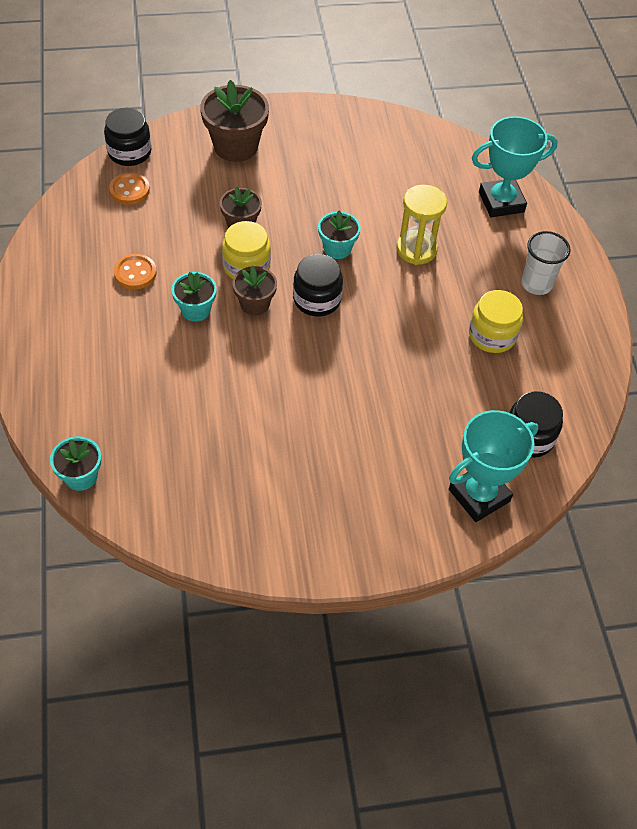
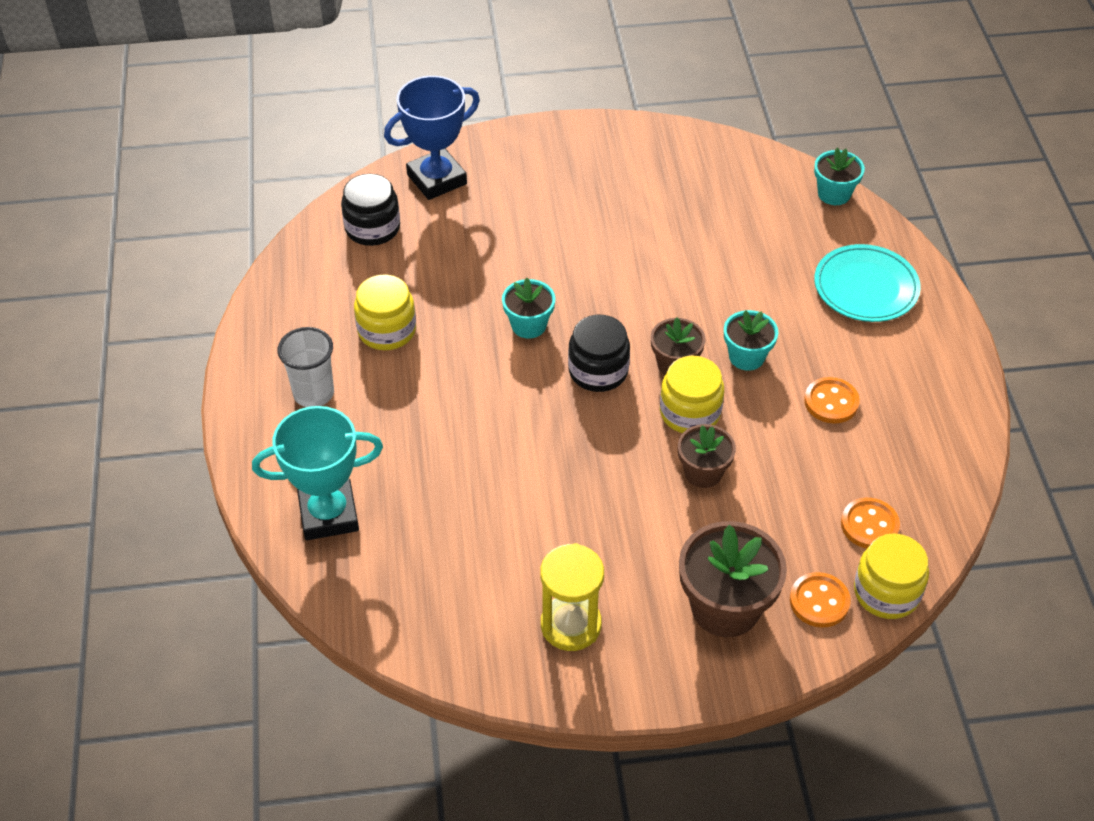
camera: 175 degrees left, 5 degrees down
(79, 372) = (866, 287): none -> turquoise plate
(129, 152) = (886, 592): black jar -> yellow jar
(174, 148) = (819, 601): none -> orange button
(337, 248) = (570, 439): turquoise flower pot -> turquoise flower pot (529, 325)
(416, 249) = (463, 439): yellow hourglass -> yellow hourglass (571, 625)
(479, 495) = (437, 179): turquoise trophy -> blue trophy

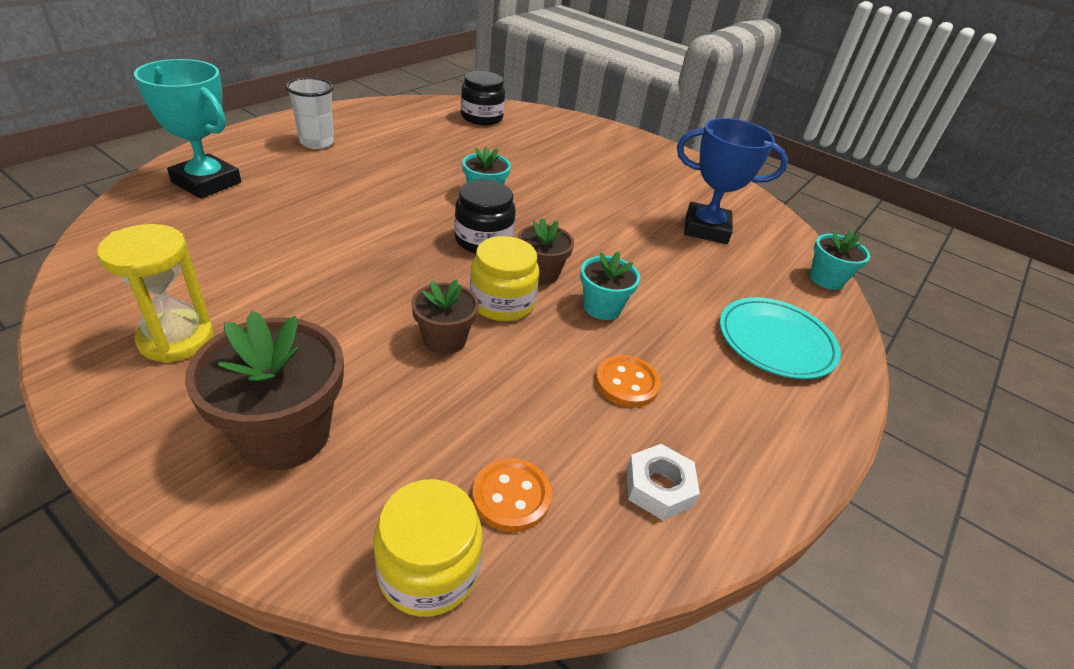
camera: 40 degrees right, 10 degrees down
(387, 330) = (405, 148): yellow jar -> none
(437, 179) = (552, 123): blue trophy -> blue trophy (706, 229)
(819, 601) = (358, 510): orange button -> none
(922, 452) = (659, 487): none -> white nut

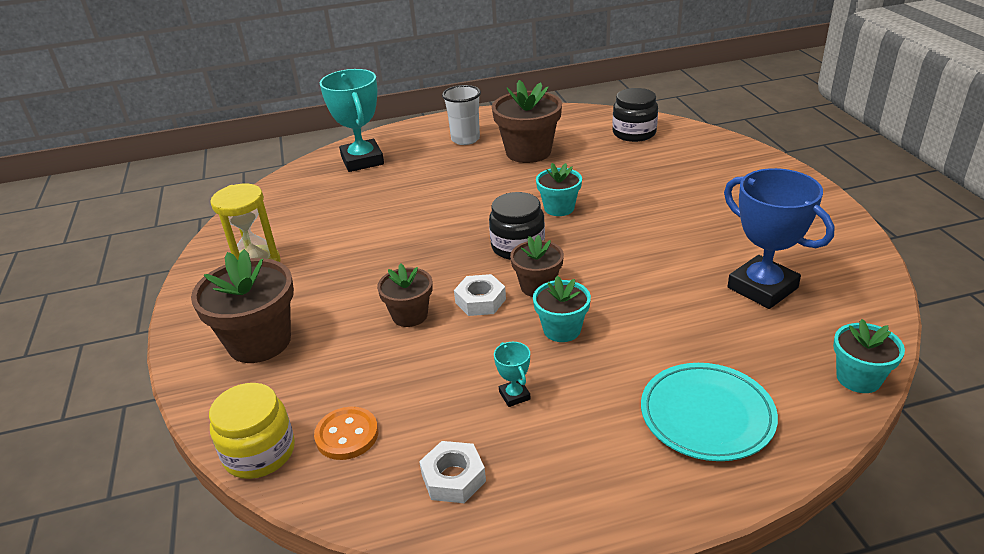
camera: 45 degrees right, 5 degrees down
(399, 147) = (528, 152): none -> brown flower pot
(502, 302) = (480, 301): yellow jar -> white nut
(626, 383) = (514, 395): orange button -> turquoise trophy

